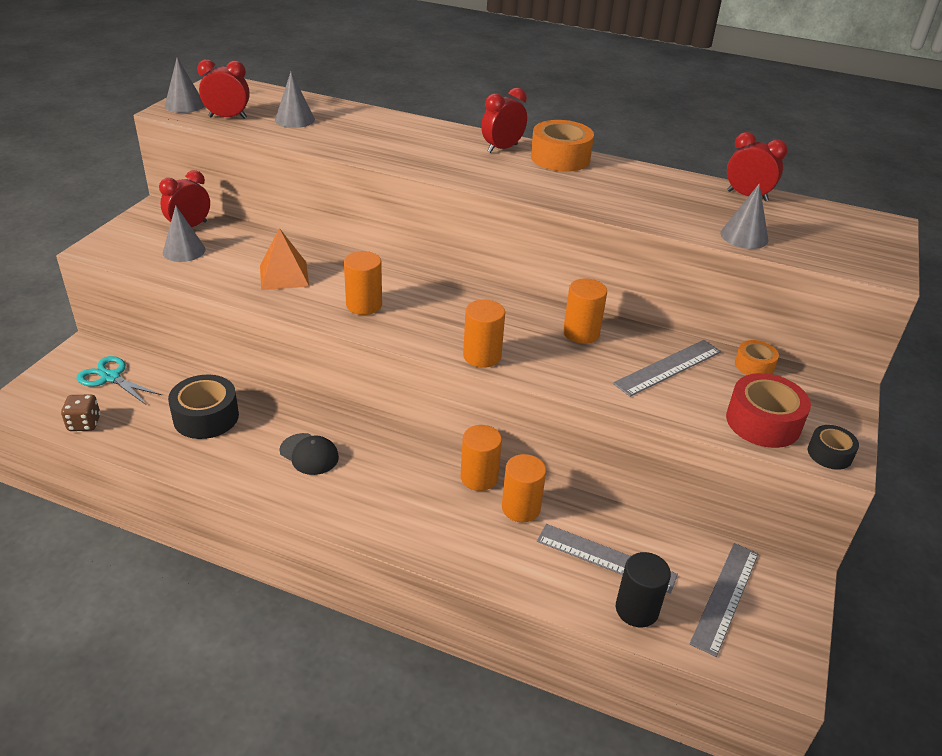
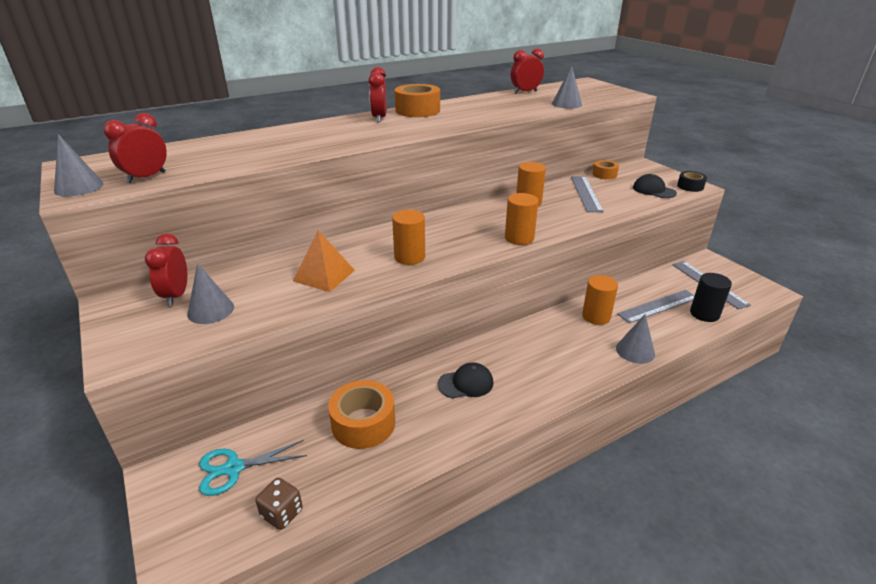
camera: 50 degrees left, 5 degrees down
(206, 417) = (363, 423): black tape -> orange tape
(294, 119) = (207, 157): grey cone -> grey cone (635, 351)
(479, 477) = (556, 320): orange cylinder -> none
(763, 422) = (654, 190): red tape -> black cap

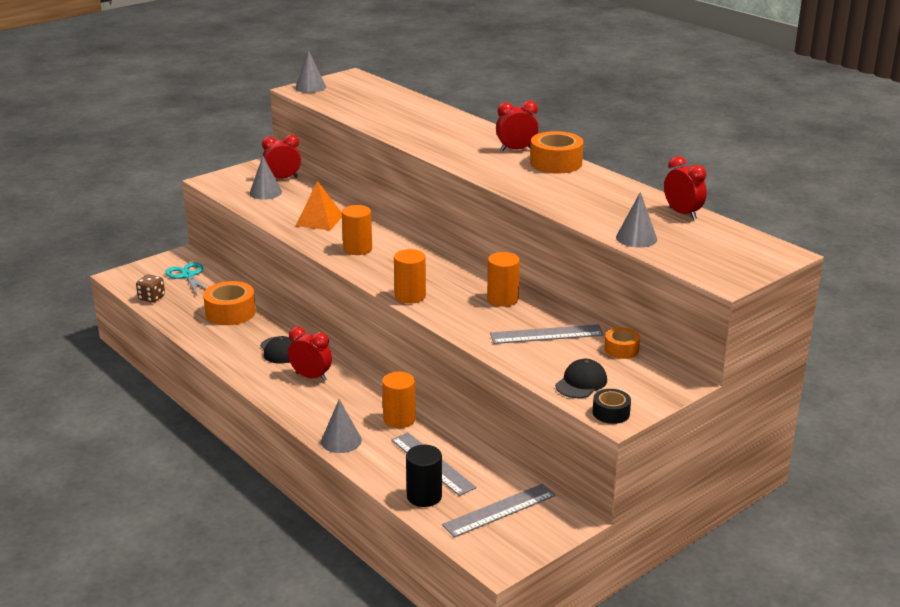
camera: 80 degrees right, 5 degrees down
(146, 177) = (332, 99): red clock -> red clock (311, 377)

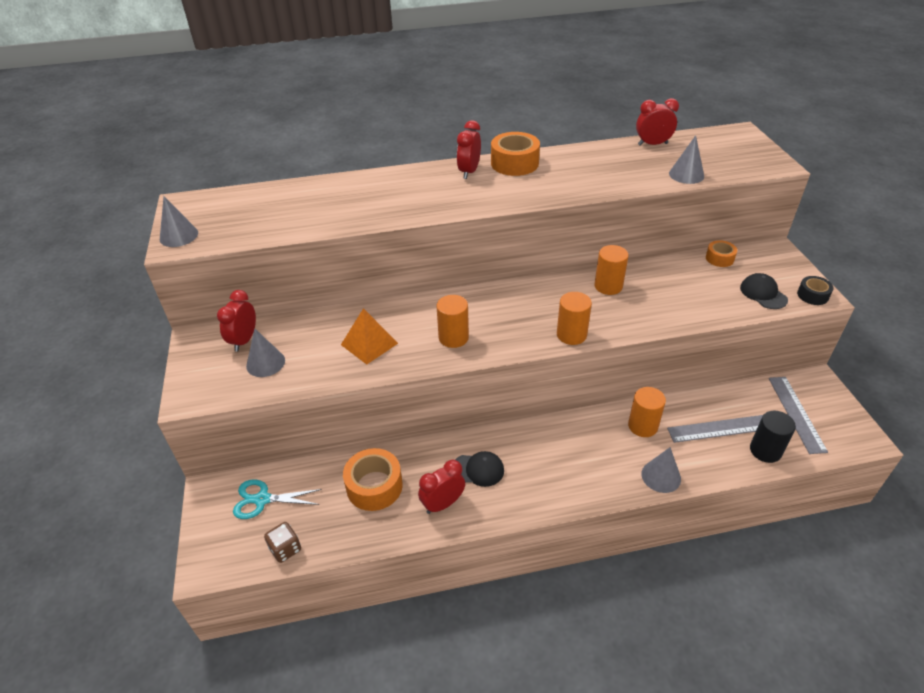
camera: 60 degrees left, 15 degrees up
(311, 377) = (541, 462): red clock -> red clock (443, 504)
(546, 334) = (680, 284): grey ruler -> none

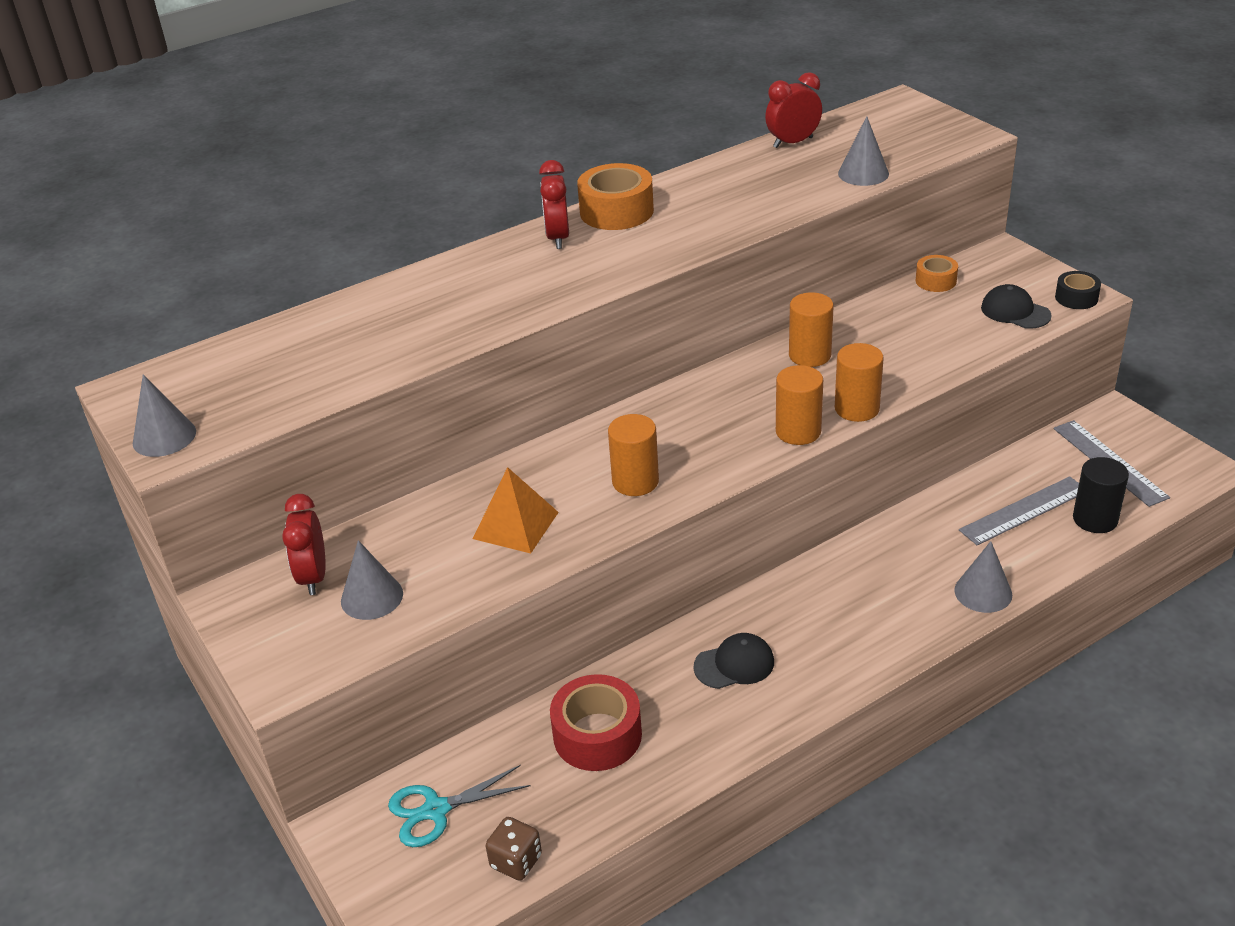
camera: 20 degrees left, 5 degrees down
(374, 486) = (597, 735): orange tape -> red tape
(443, 504) = (711, 724): red clock -> none
(643, 426) = (926, 537): orange cylinder -> orange cylinder (857, 408)

